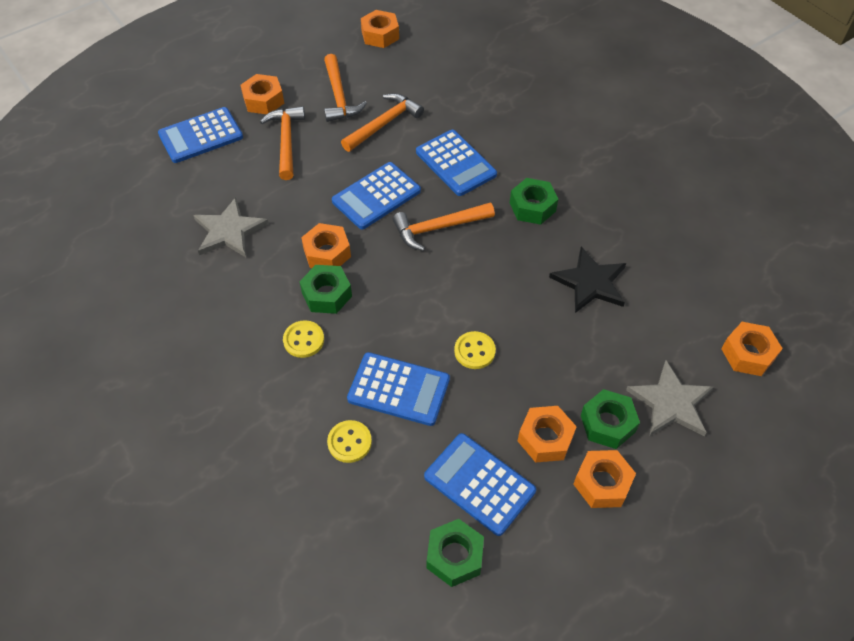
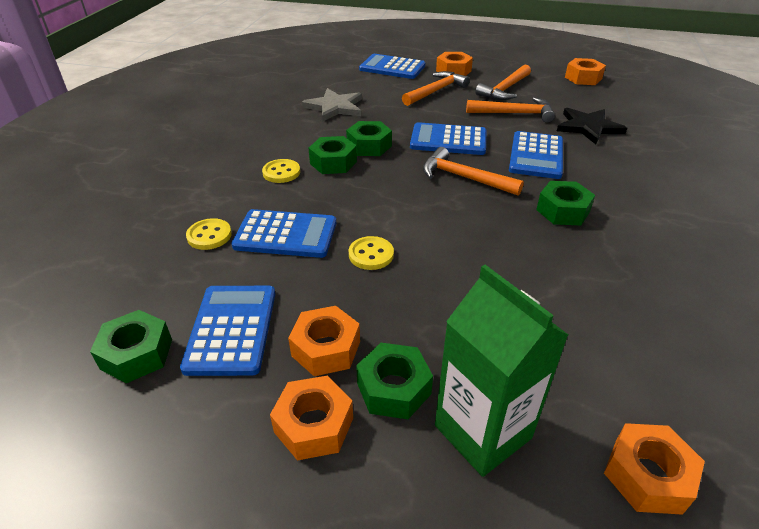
camera: 50 degrees right, 15 degrees down
(327, 253) = (369, 146): orange nut -> green nut
(399, 389) = (285, 234): blue calculator -> blue calculator turned 60 degrees counterclockwise
(590, 282) = (541, 285): black star -> black star (588, 127)
(671, 402) = (482, 431): grey star -> green carton

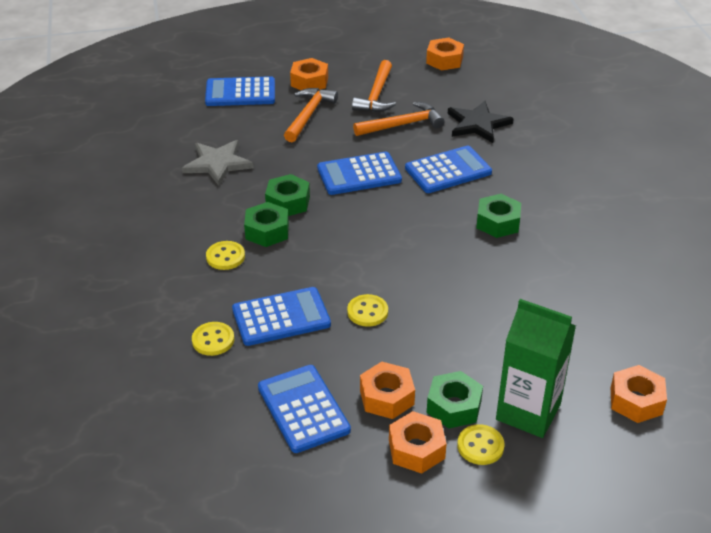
camera: 25 degrees left, 0 degrees up
(136, 354) = (244, 452): green nut -> none
(393, 454) = (480, 446): none -> yellow button
(464, 178) = (398, 213): orange hammer -> none
(536, 156) = (448, 170): blue calculator -> blue calculator turned 105 degrees counterclockwise

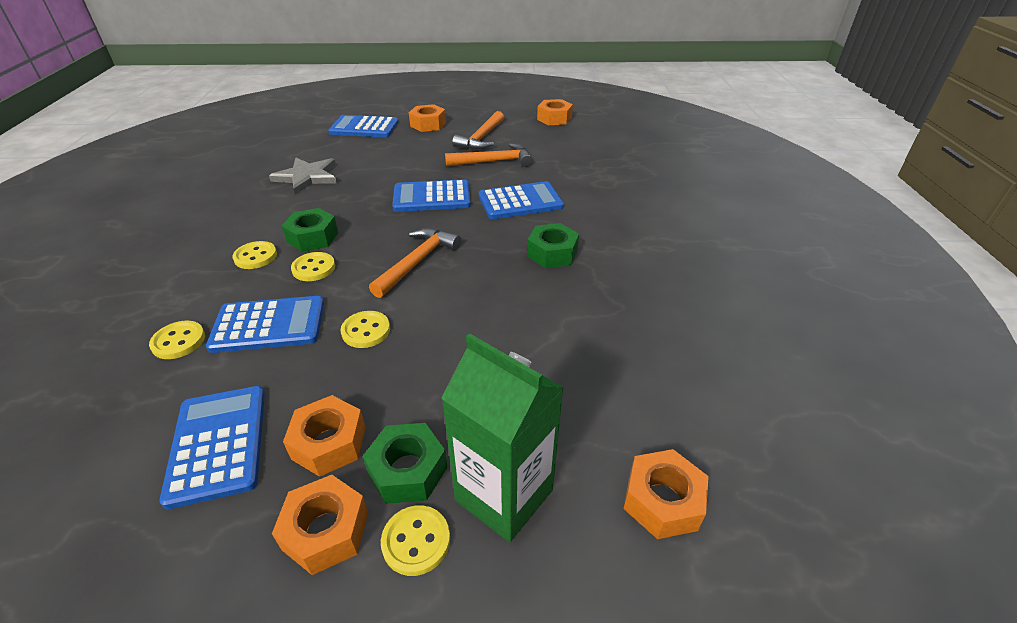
camera: 10 degrees right, 0 degrees up
(287, 262) = (314, 268): none -> yellow button
(288, 202) = (349, 214): green nut -> none
(308, 115) = (412, 147): orange hammer -> orange hammer (417, 262)
(478, 124) = (565, 166): black star -> none

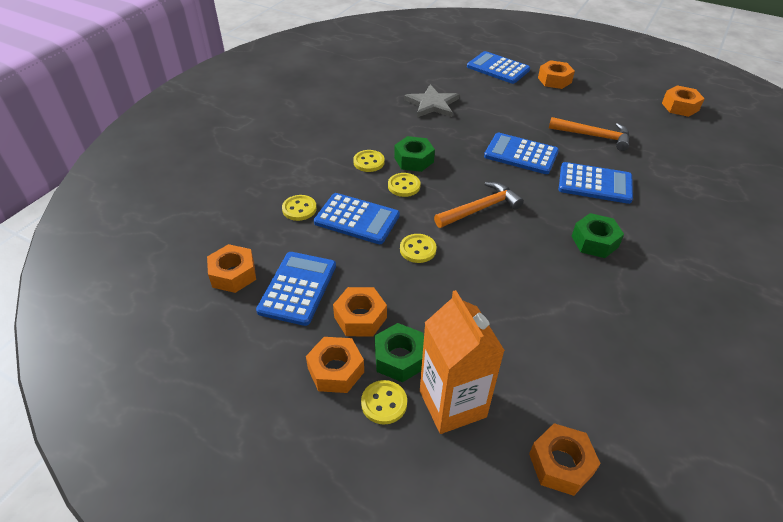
camera: 30 degrees right, 5 degrees up
(101, 468) = (233, 274): none -> orange nut
(481, 138) = (596, 108): orange hammer -> none
(504, 495) = (452, 404): green carton -> orange carton

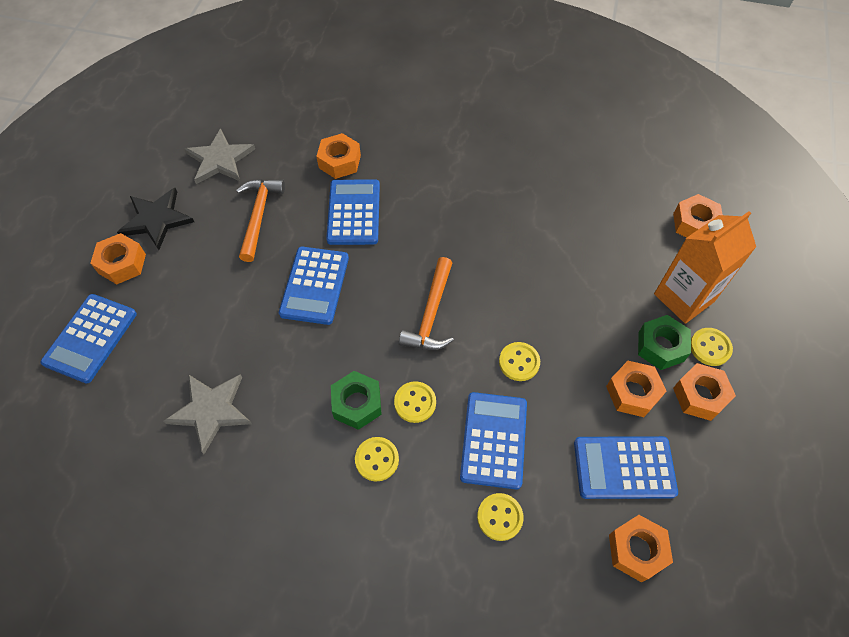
camera: 105 degrees left, 15 degrees up
(480, 209) = (431, 314): orange hammer -> orange hammer turned 120 degrees counterclockwise
(592, 94) = (156, 219): none -> black star
(594, 241) = (448, 210): green nut -> none
(655, 124) = (220, 159): none -> grey star
(680, 107) = (177, 136): orange nut -> orange nut (339, 161)

